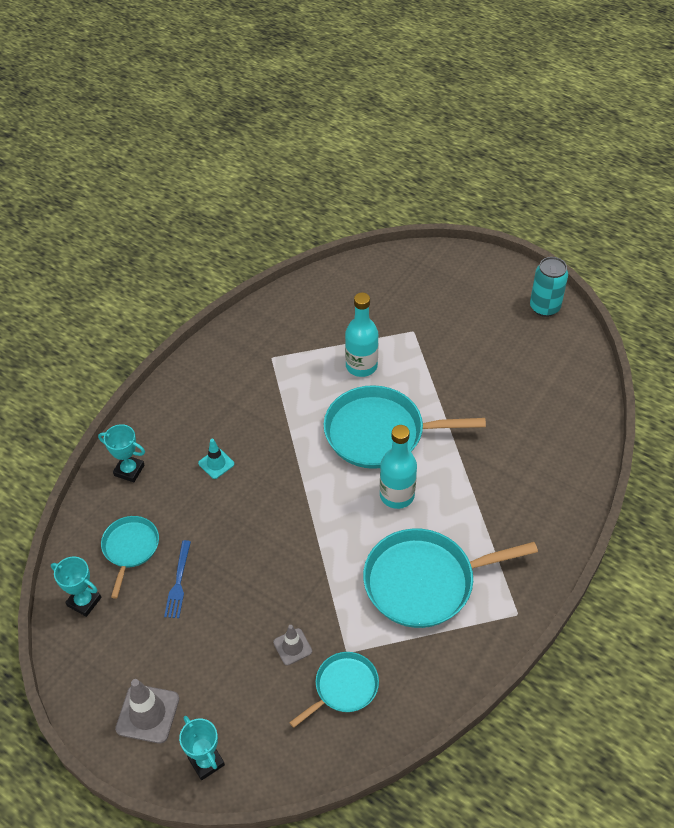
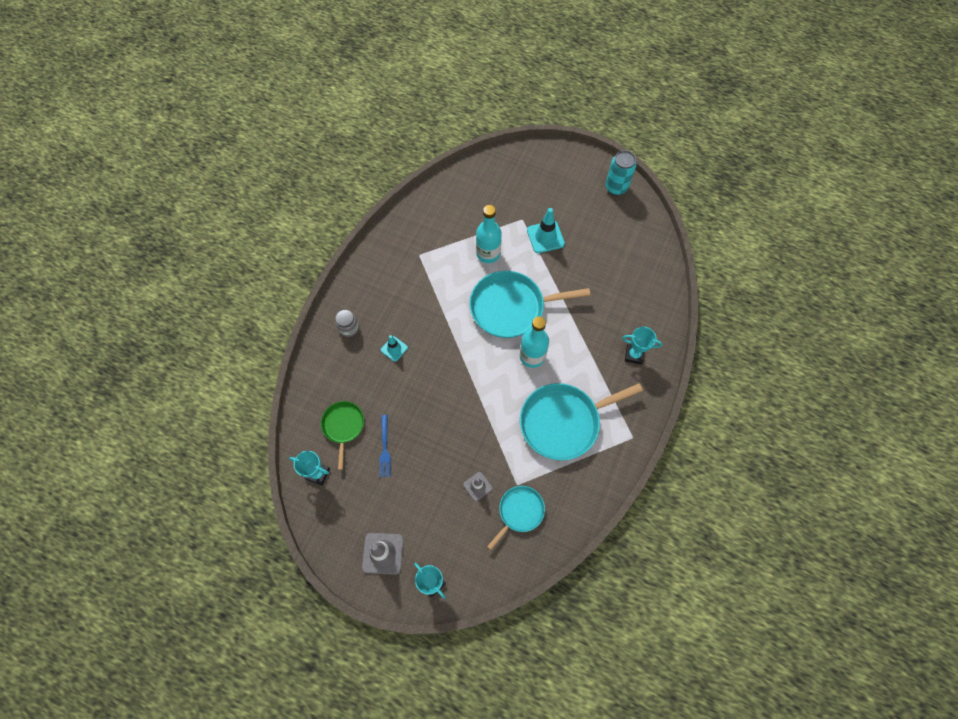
camera: 10 degrees left, 15 degrees up
(129, 470) = (329, 363): turquoise trophy -> turquoise trophy (634, 355)
(130, 548) = (343, 426): turquoise pan -> green pan
(163, 432) = (349, 328): none -> grey jar
(440, 355) = (545, 237): none -> turquoise traffic cone

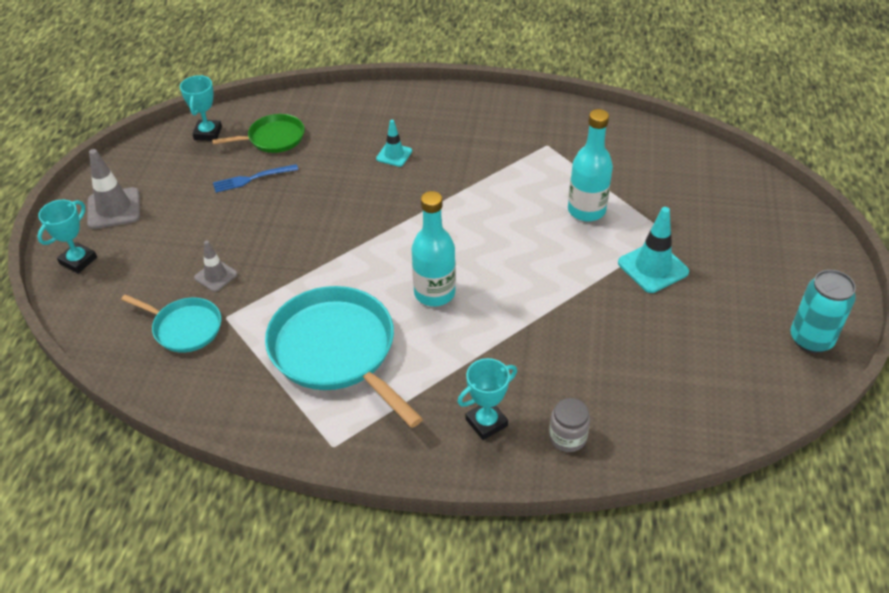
camera: 75 degrees right, 20 degrees down
(349, 328) = (408, 111): grey jar -> grey jar (567, 437)
(511, 307) = (507, 253): turquoise pan -> none
(634, 355) = (486, 422): turquoise trophy -> turquoise trophy turned 60 degrees clockwise

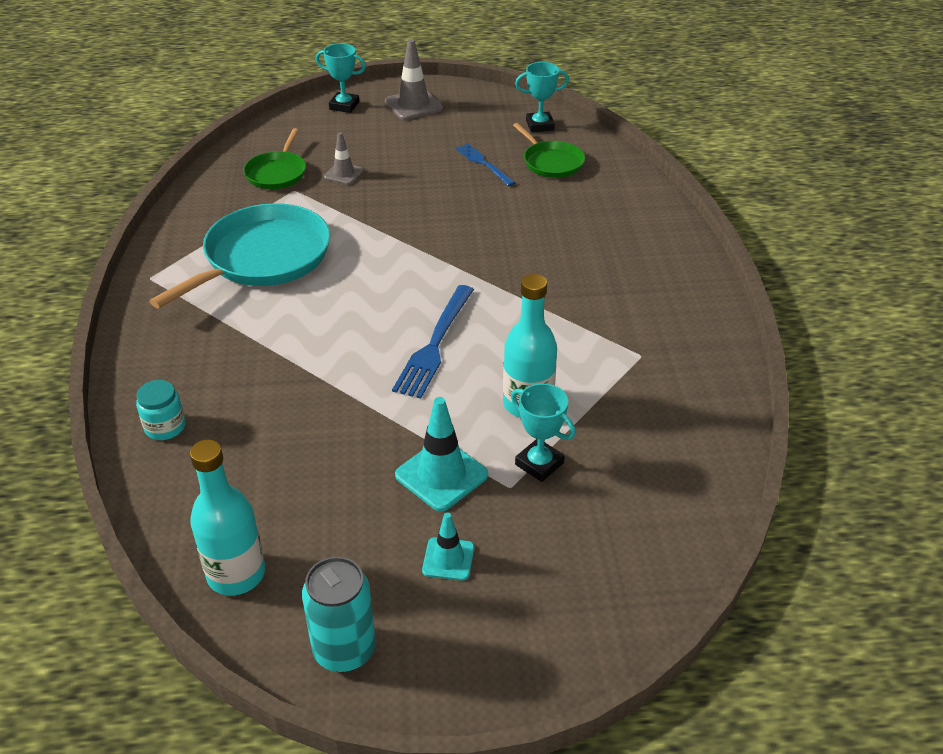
camera: 75 degrees right, 5 degrees down
(184, 328) = (277, 173): turquoise pan -> green pan
(394, 155) = (562, 241): turquoise traffic cone -> turquoise traffic cone (448, 559)
(434, 293) = (353, 305): turquoise bottle -> turquoise bottle (236, 574)
(486, 422) = (181, 366): turquoise trophy -> turquoise trophy (539, 464)
(504, 249) = (434, 344): none -> blue fork
(567, 437) = (165, 427): grey jar -> turquoise jar

